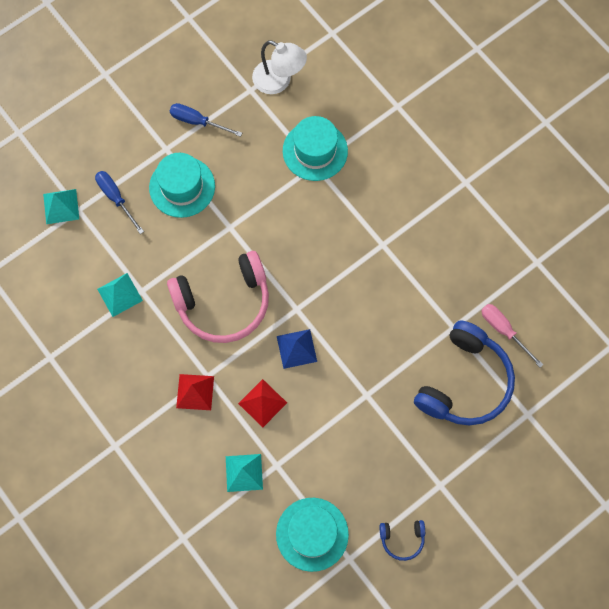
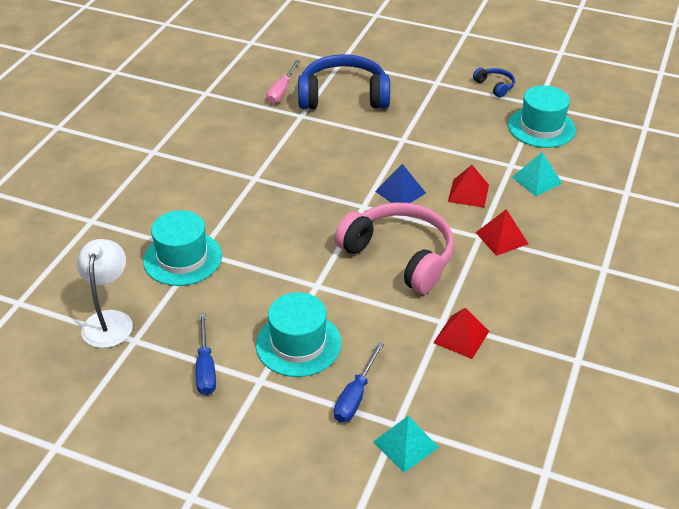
camera: 120 degrees left, 30 degrees down
(120, 294) = (461, 337): turquoise pyramid -> red pyramid

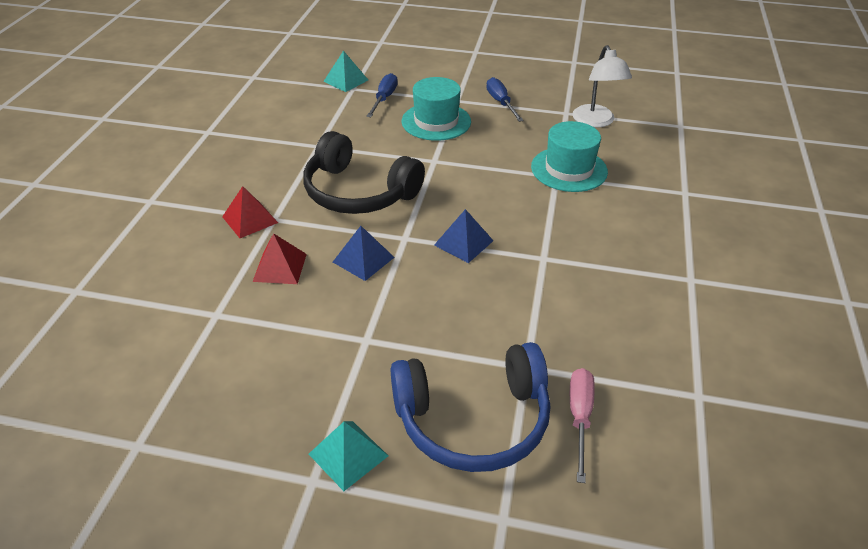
camera: 170 degrees right, 0 degrees up
(314, 197) = (463, 243): none -> blue pyramid
(400, 255) = (358, 192): pink headphones -> black headphones
(461, 337) = (302, 137): red pyramid -> none
(495, 86) = (203, 485): blue headphones -> none
(536, 180) = (187, 295): turquoise pyramid -> turquoise pyramid (348, 454)
(541, 127) = (149, 390): turquoise hat -> none

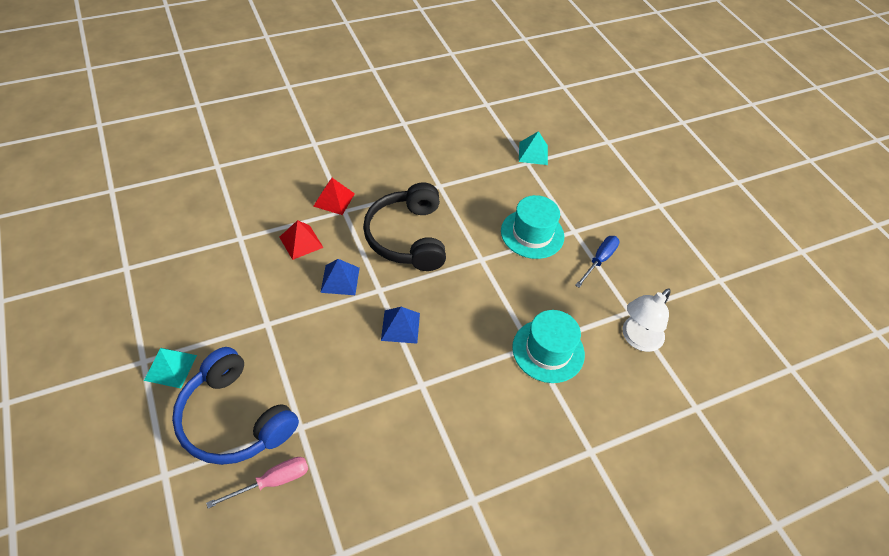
camera: 50 degrees right, 10 degrees up
(384, 98) = (532, 187): blue screwdriver -> none

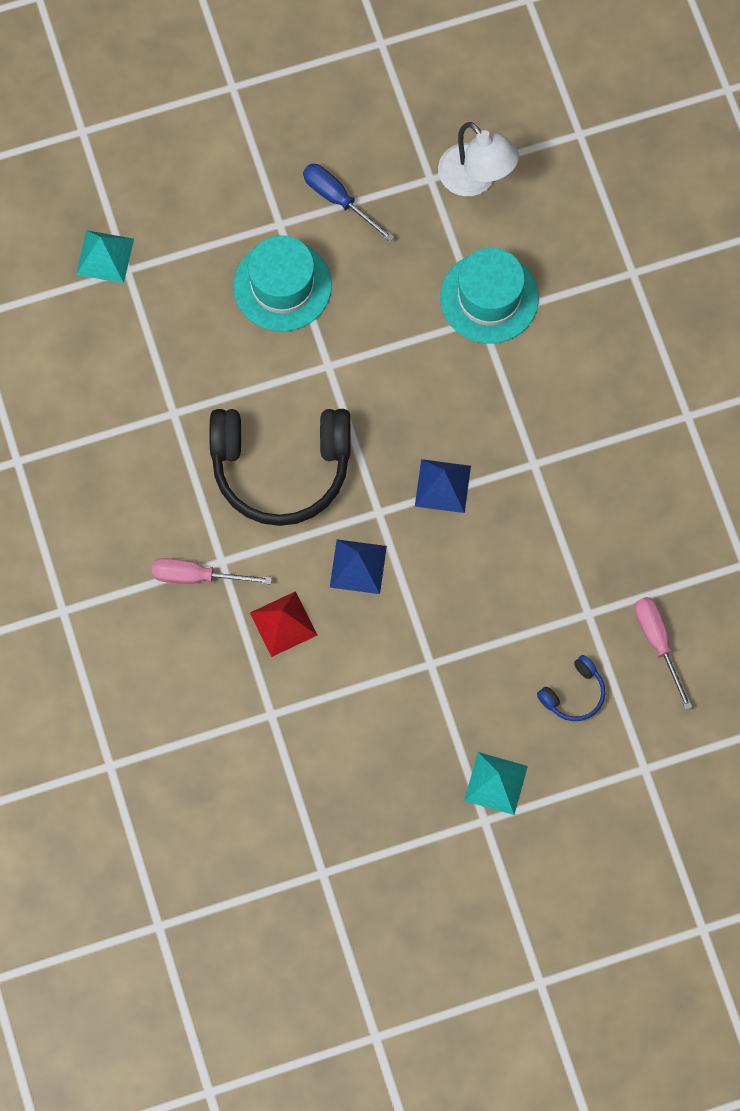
camera: 80 degrees left, 20 degrees up
(234, 419) = (574, 694): blue headphones -> blue headphones, size x0.44
(334, 199) = (197, 576): red pyramid -> pink screwdriver

